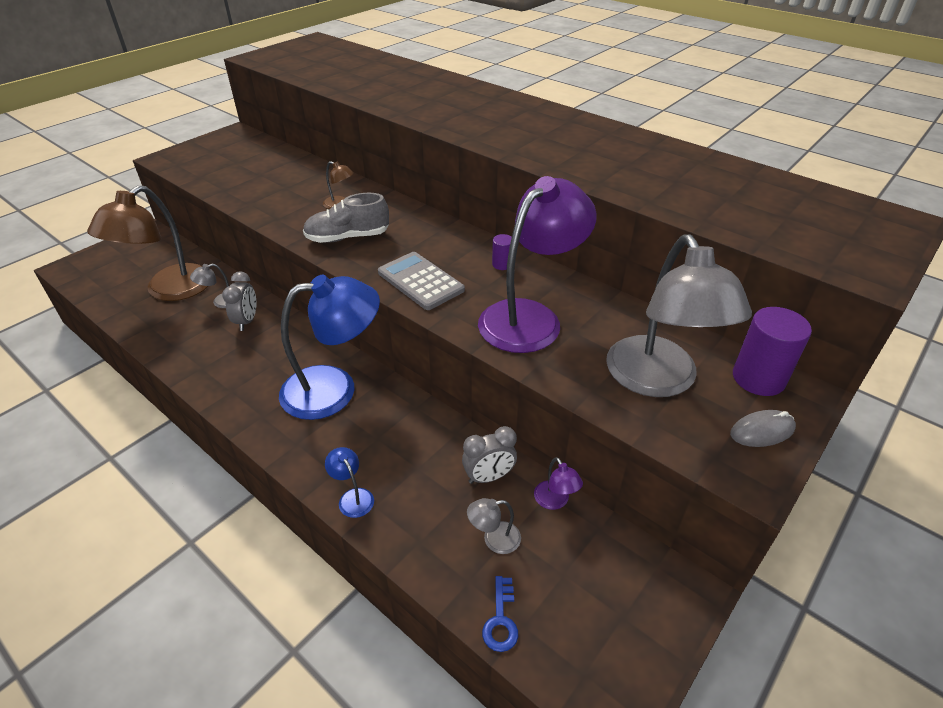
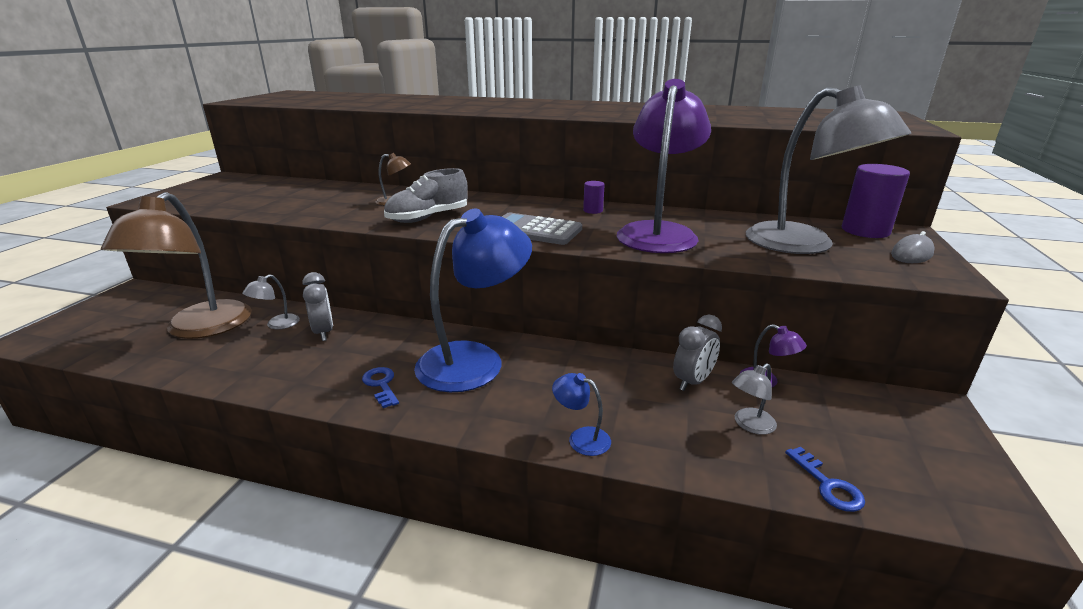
camera: 25 degrees left, 15 degrees down
(252, 391) = (381, 385): none -> blue key

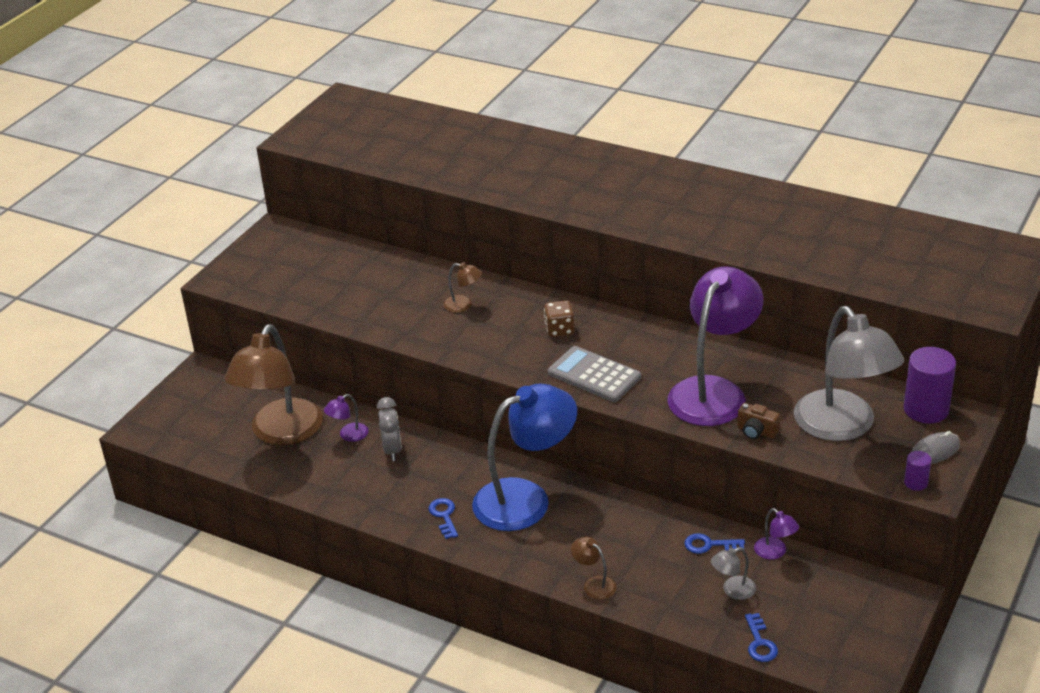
camera: 15 degrees right, 10 degrees up
(277, 325) = (348, 435): grey lamp -> purple lamp
(428, 218) = (495, 341): grey shoe -> none
(490, 209) = (559, 330): none -> brown dice
(581, 438) = (594, 584): blue lamp -> brown lamp
(593, 210) = (665, 343): purple cylinder -> purple cylinder (916, 483)
(692, 382) = (709, 545): grey clock -> blue key
(724, 253) = (756, 432): none -> brown camera

